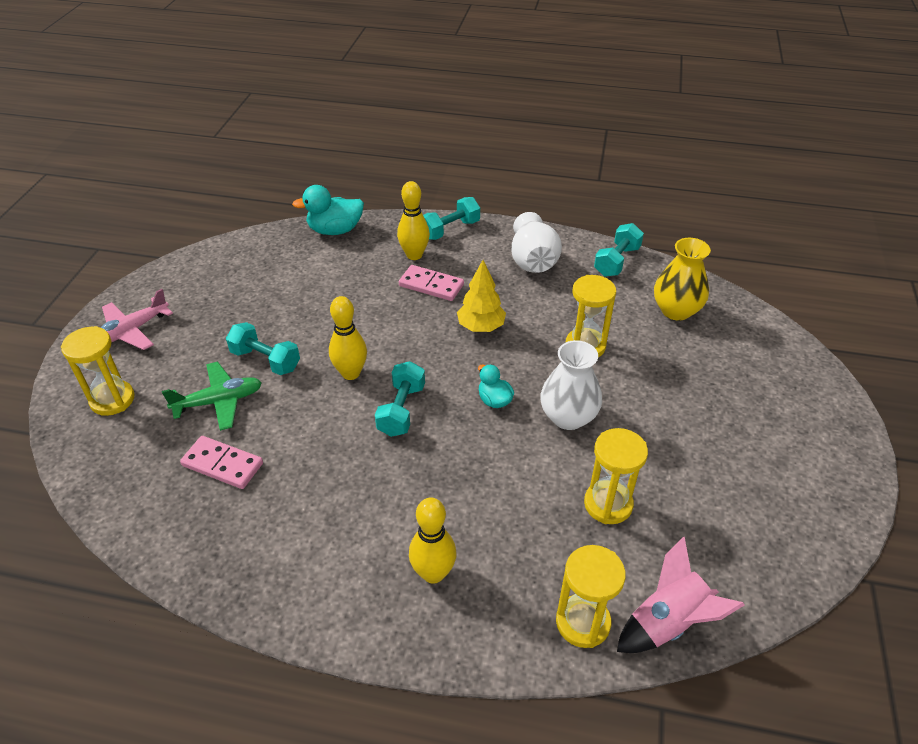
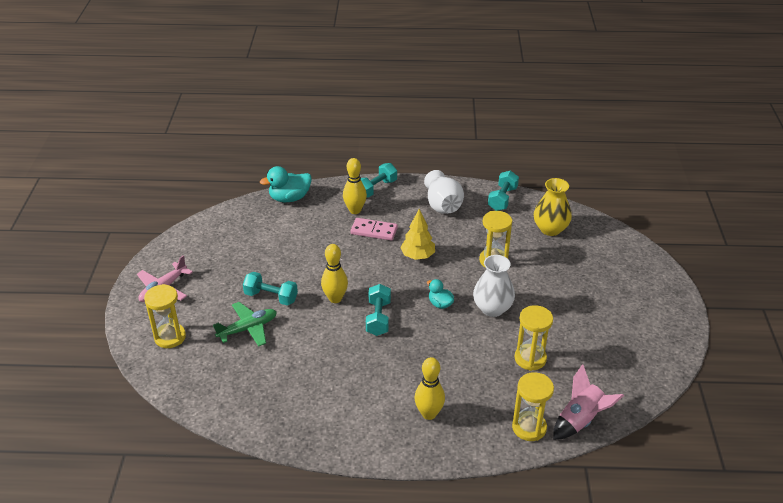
camera: 10 degrees left, 5 degrees down
(223, 464) = (266, 368): pink domino -> none

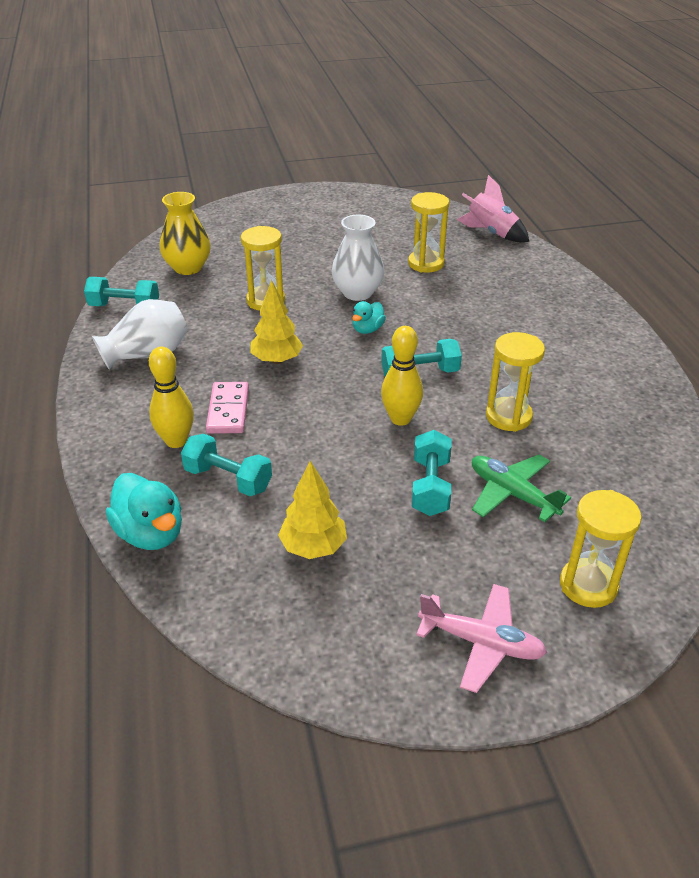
camera: 105 degrees left, 0 degrees up
(252, 247) = (313, 547): none -> yellow tree
(376, 188) = (108, 429): turquoise dumbbell -> turquoise dumbbell (228, 479)
(429, 414) = (549, 314): yellow bowling pin -> none
(529, 427) = (521, 257): yellow hourglass -> yellow hourglass (508, 416)

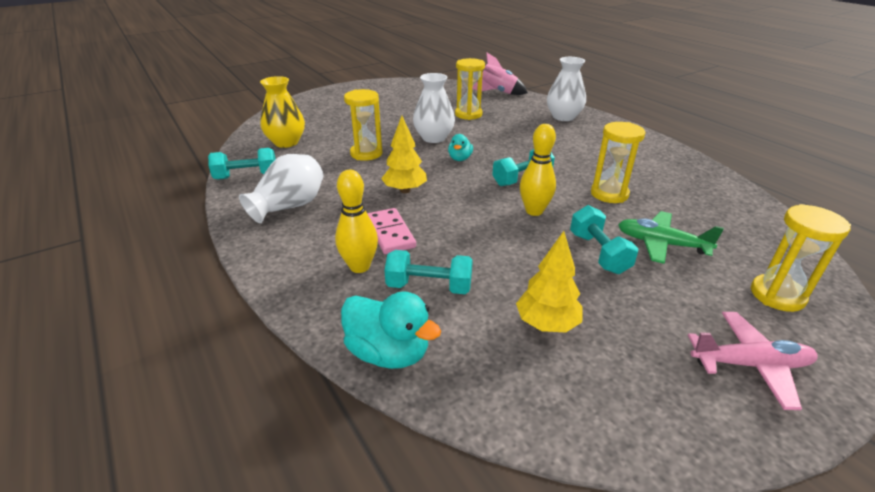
camera: 20 degrees left, 5 degrees down
(548, 290) = (563, 117): none -> white vase

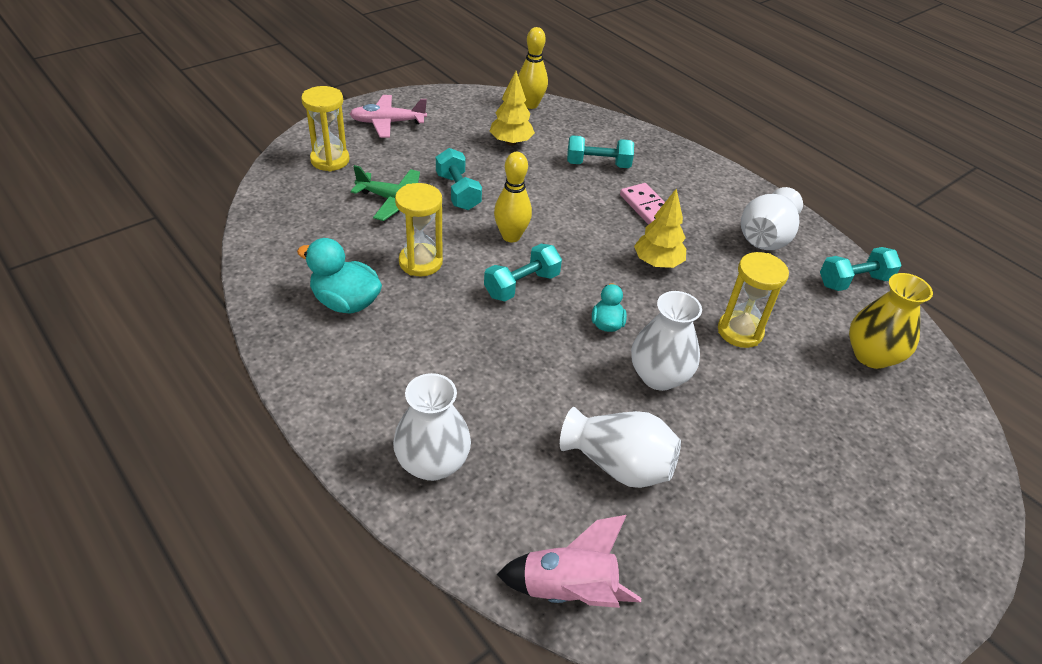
camera: 170 degrees right, 10 degrees up
(359, 266) = (658, 179): yellow bowling pin -> yellow bowling pin (530, 105)
(388, 353) = (611, 128): turquoise duck -> turquoise duck (346, 302)
(468, 114) = (618, 464): yellow hourglass -> white vase

